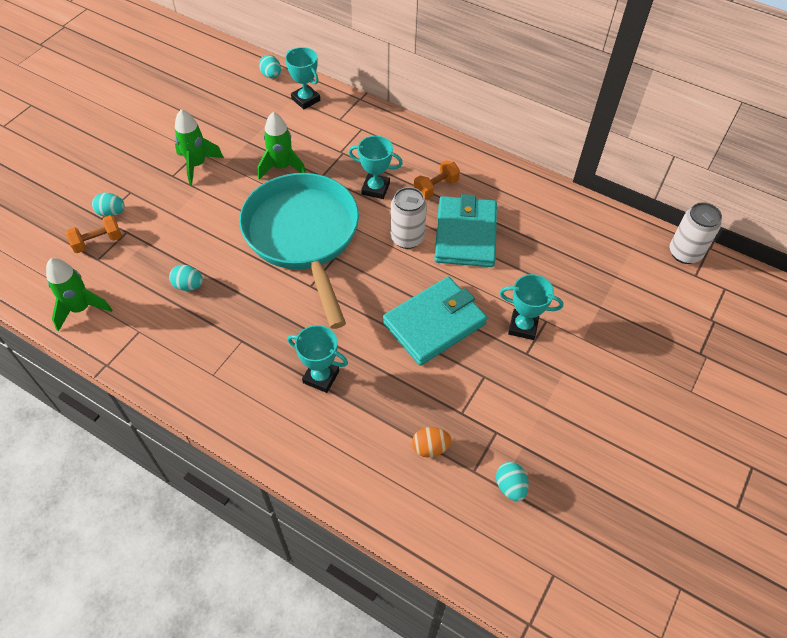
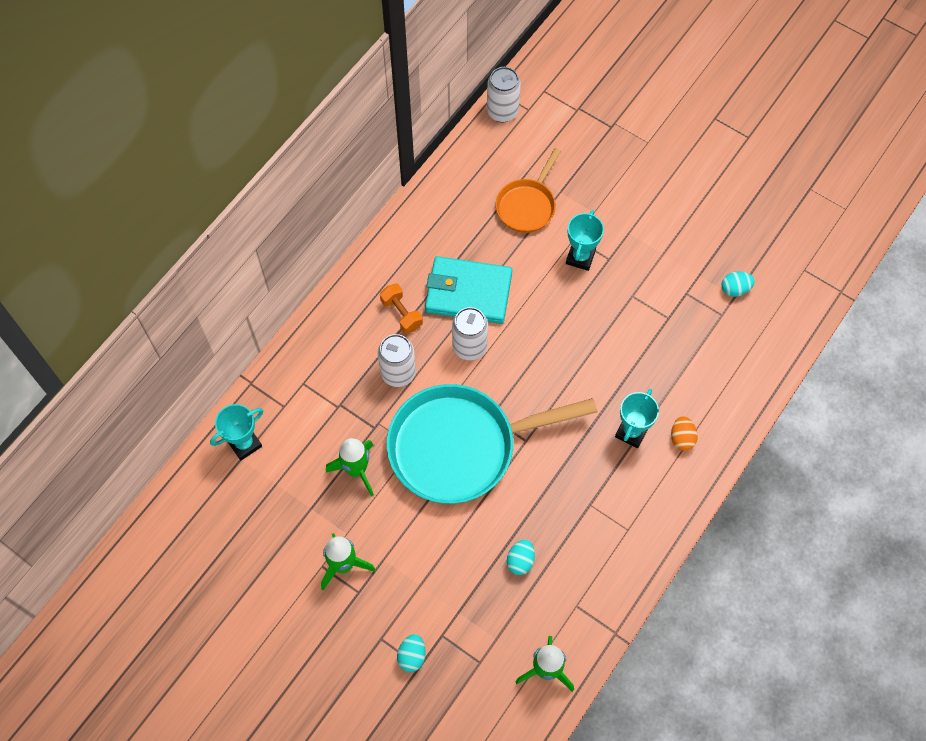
camera: 85 degrees left, 10 degrees up
(98, 242) = (454, 665): orange dumbbell -> none
(271, 75) = (193, 484): turquoise egg -> none
(375, 188) = (398, 373): turquoise trophy -> white can
(430, 448) = (701, 345): orange egg -> orange egg (682, 438)
(434, 323) = (575, 331): turquoise wallet -> none
(575, 278) = (527, 205): none -> orange pan

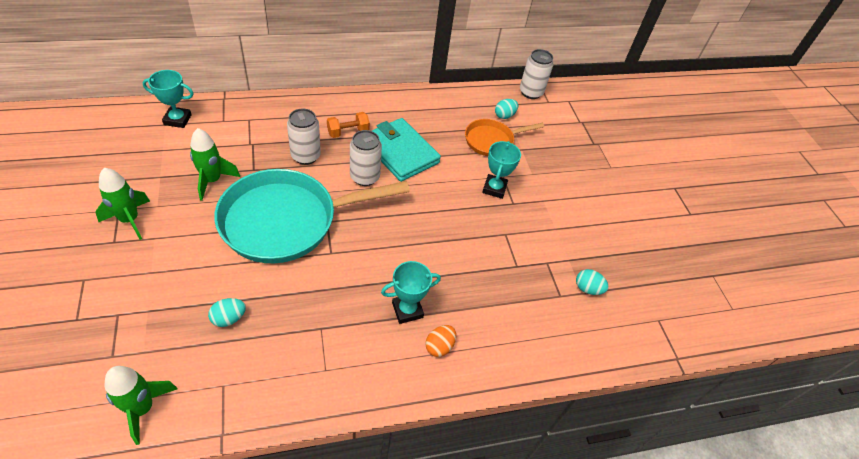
camera: 35 degrees right, 15 degrees down
(401, 314) = (348, 132): orange dumbbell -> orange dumbbell turned 60 degrees clockwise
(412, 656) = (83, 308): turquoise egg -> turquoise egg (504, 116)
(460, 446) = (287, 221): turquoise pan -> turquoise pan turned 45 degrees counterclockwise
(580, 257) = (494, 188): turquoise trophy -> turquoise trophy turned 45 degrees counterclockwise

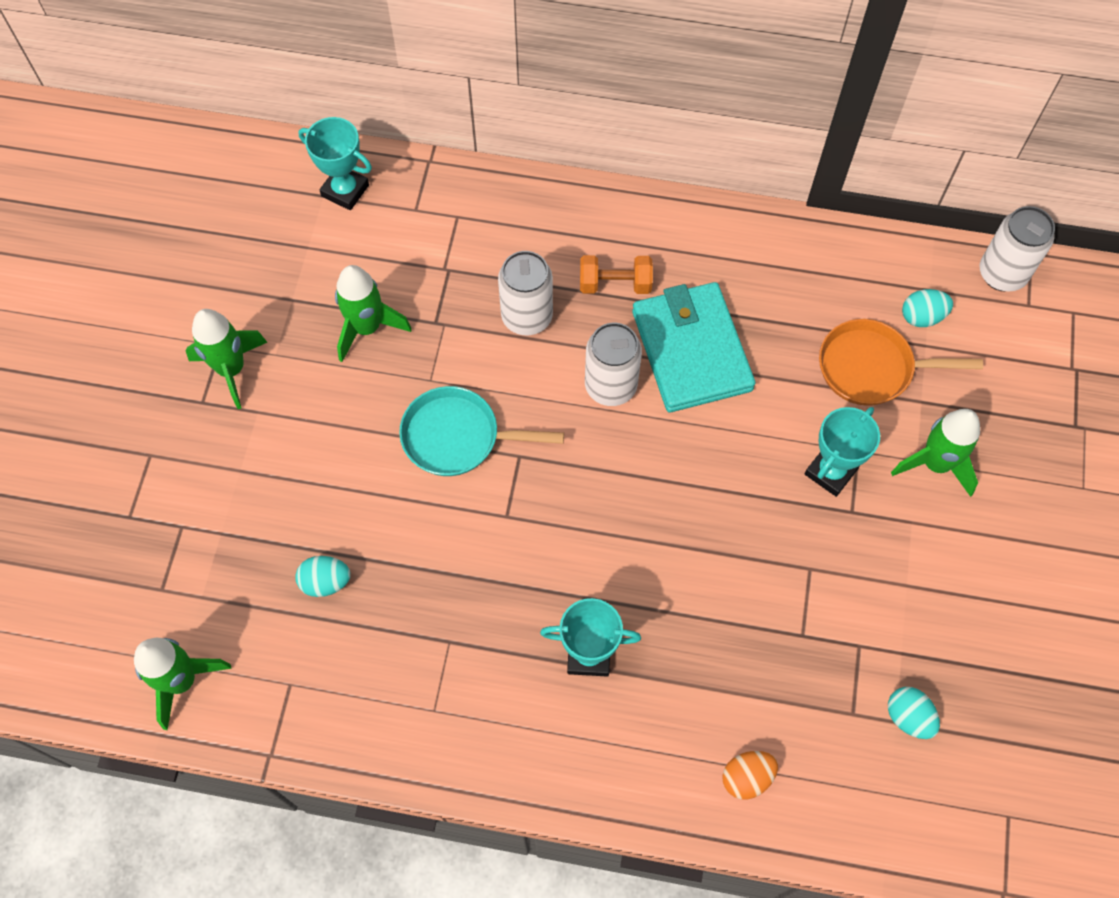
camera: 30 degrees right, 15 degrees up
(287, 221) = (457, 437): turquoise pan -> turquoise pan, size x0.52
(439, 346) = (614, 732): orange egg -> orange egg (747, 777)
(541, 173) = (935, 464): none -> green rocket

